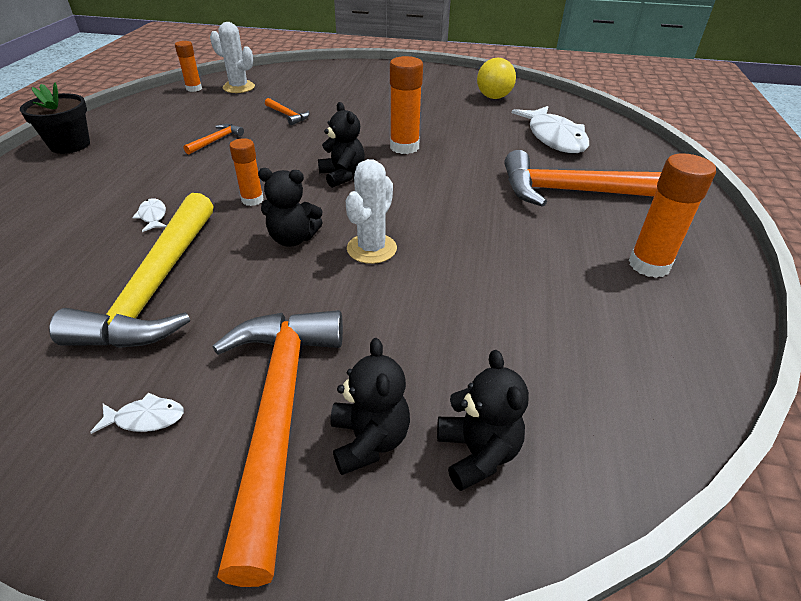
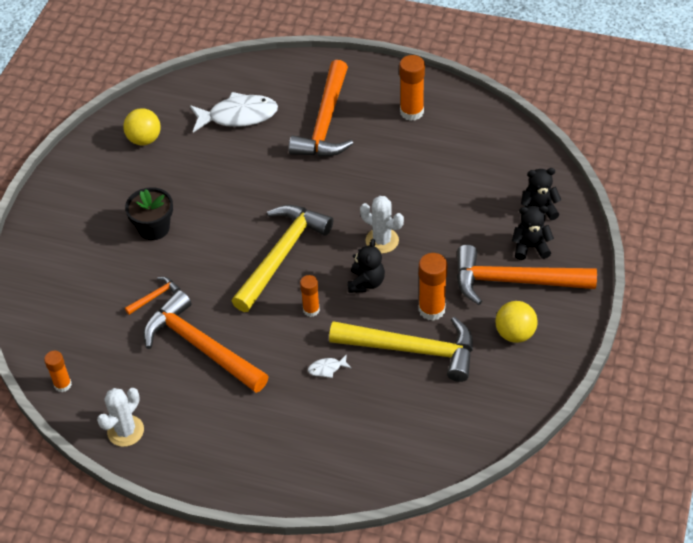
camera: 80 degrees left, 10 degrees up
(70, 145) = (190, 461): black flower pot -> black flower pot (154, 228)
(146, 418) = (515, 333): white fish -> yellow ball
(216, 140) = (201, 346): orange hammer -> orange hammer, size x2.44
(239, 87) = (69, 344): white cactus -> white cactus (125, 431)
(342, 176) = (281, 255): black teddy bear -> yellow hammer
(404, 147) = (238, 213): orange glue stick -> orange glue stick (431, 309)

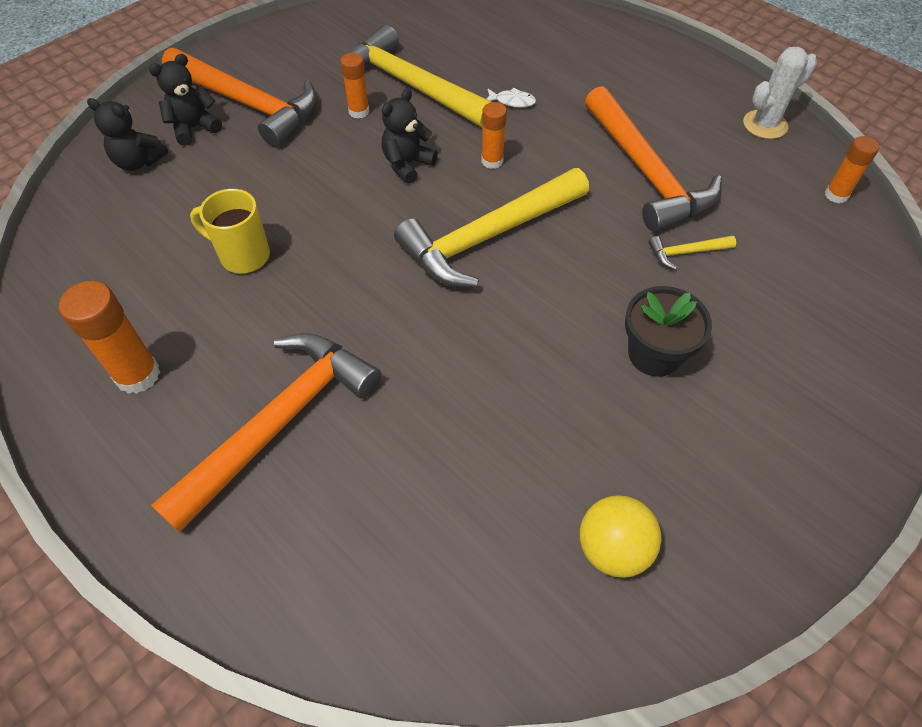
camera: 155 degrees left, 5 degrees up
(154, 296) = (686, 252): orange hammer -> yellow hammer
(238, 116) = (414, 515): white fish -> none
(382, 240) = (349, 203): white cactus -> none
(416, 184) = (243, 256): none -> yellow mug
(431, 309) = (359, 111): orange glue stick -> orange glue stick, size x0.63
(515, 333) = (298, 62): yellow ball -> none
(530, 247) = (194, 128): black teddy bear -> black teddy bear turned 120 degrees clockwise

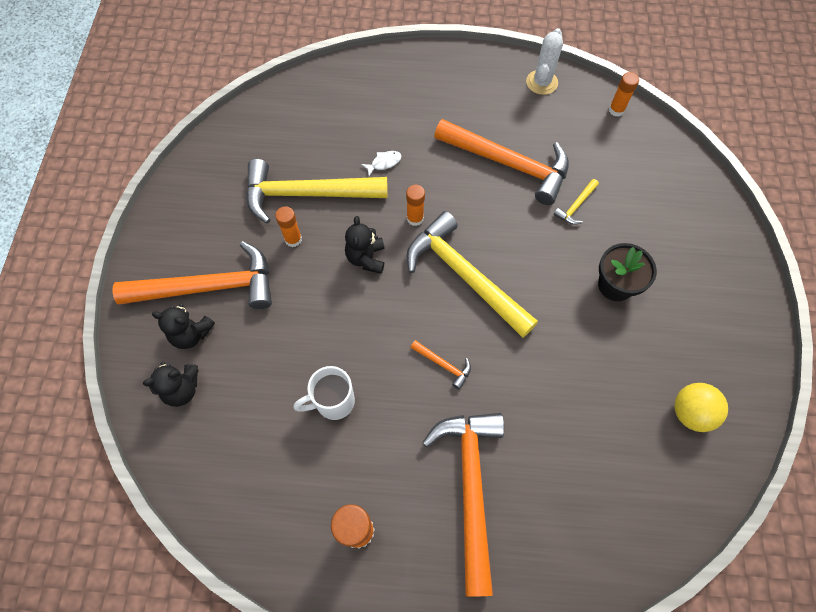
camera: 40 degrees left, 10 degrees up
(194, 128) = (191, 334): black teddy bear -> black teddy bear turned 90 degrees counterclockwise
(243, 256) = (333, 402): yellow mug -> white mug
(379, 297) = (443, 365): none -> orange hammer
(488, 237) = (464, 275): yellow hammer -> yellow hammer turned 120 degrees clockwise

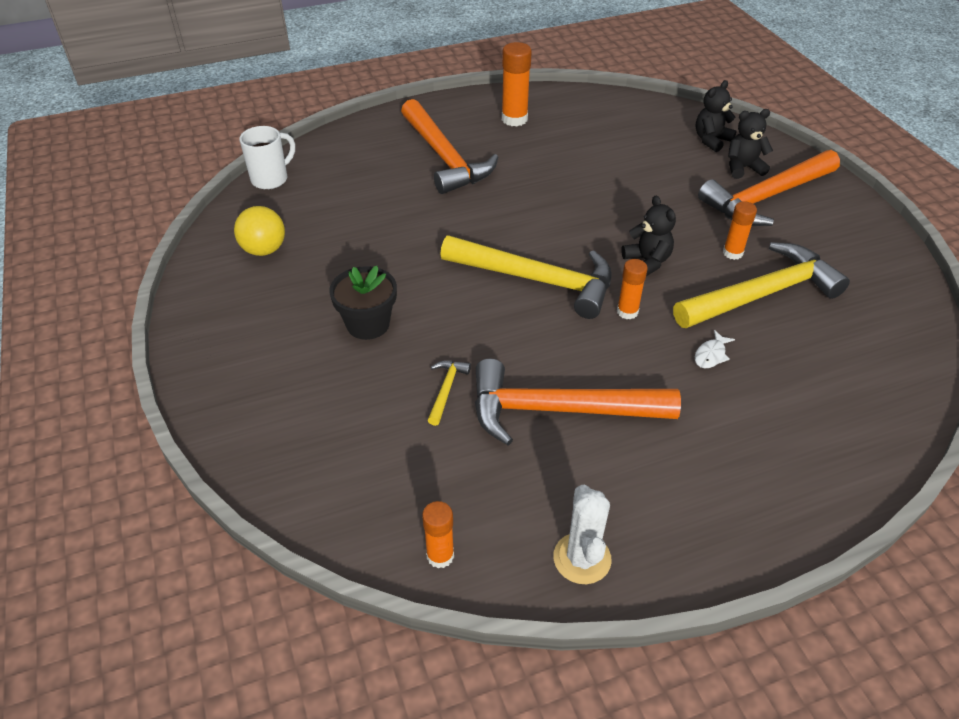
camera: 155 degrees right, 20 degrees down
(333, 402) = (588, 167): white mug -> white mug (271, 179)
(443, 365) = (512, 213): orange hammer -> none

